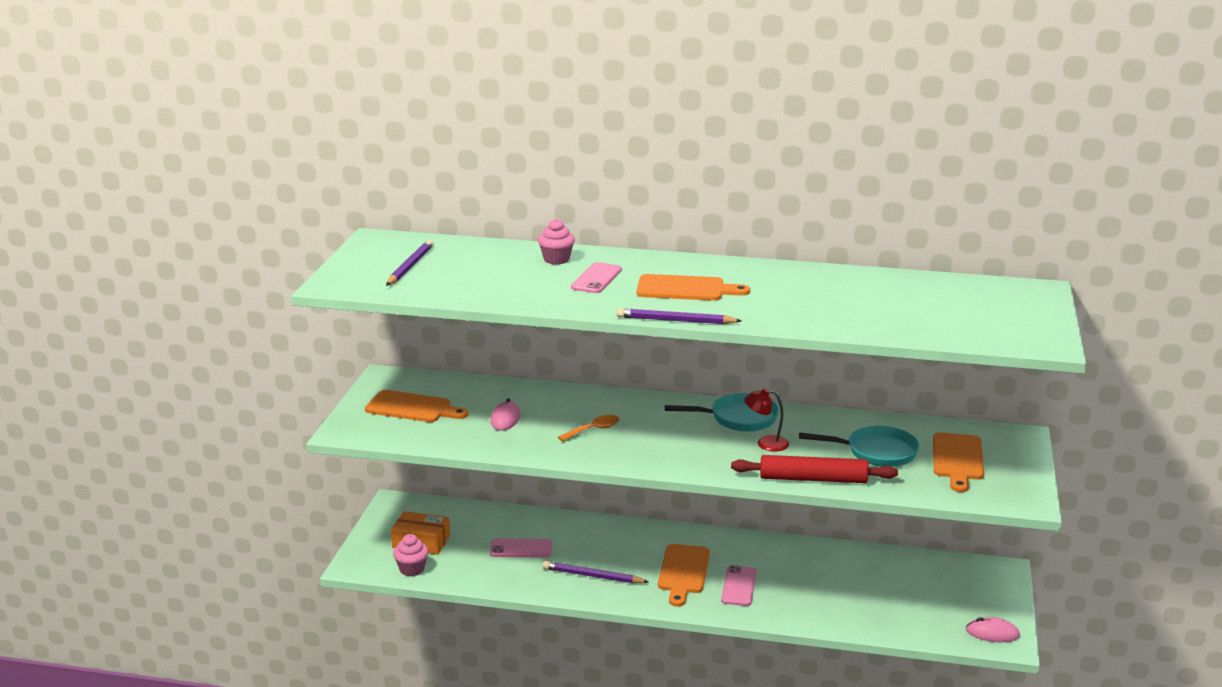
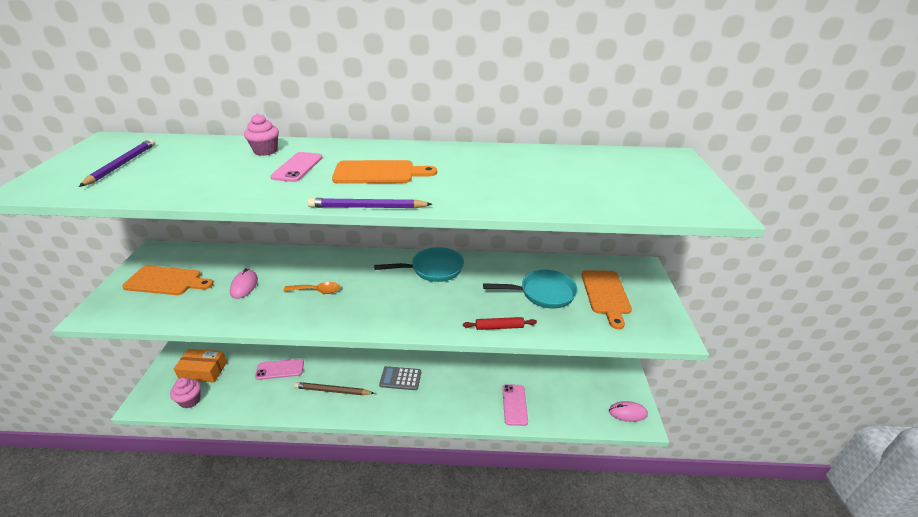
camera: 10 degrees left, 10 degrees up
(592, 576) = (332, 390): purple pencil -> brown pencil
(593, 430) = (317, 291): orange spoon -> orange spoon turned 45 degrees clockwise
(683, 572) = (400, 378): orange cutting board -> grey calculator
(739, 586) = (441, 388): pink phone -> pink phone (514, 404)
(765, 443) = (456, 292): red lamp -> none
(813, 479) = (499, 327): red rolling pin -> red rolling pin, size x0.54

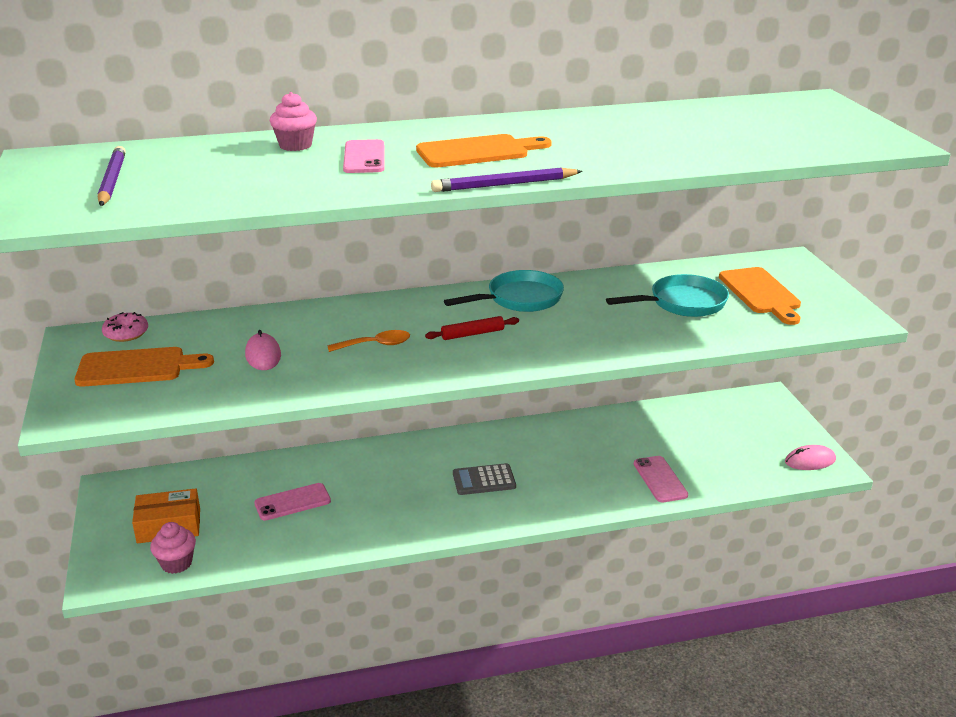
camera: 15 degrees left, 5 degrees down
(182, 253) = (126, 333): none -> pink donut
(332, 390) = (392, 511): brown pencil -> none
(499, 327) = (650, 344): red rolling pin -> red rolling pin (472, 334)

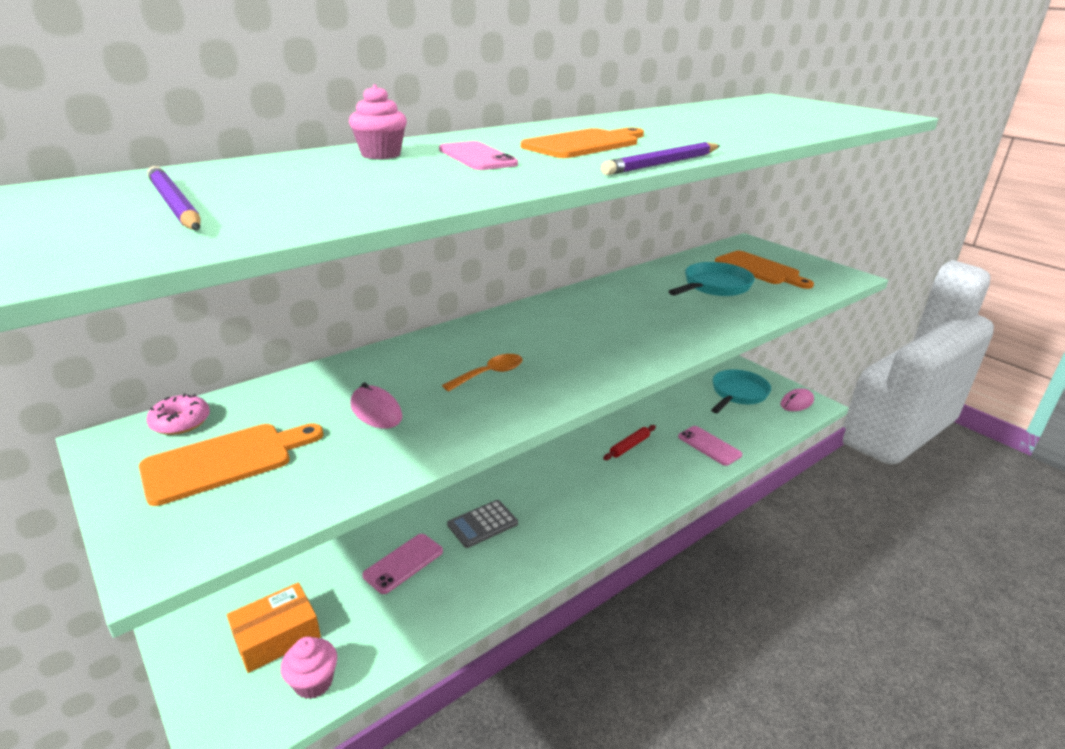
camera: 25 degrees left, 0 degrees up
(472, 334) = (572, 344): red rolling pin -> red rolling pin (629, 446)
(484, 480) = (571, 486): grey calculator -> grey calculator (482, 524)
(519, 299) = (581, 306): turquoise pan -> turquoise pan (737, 394)

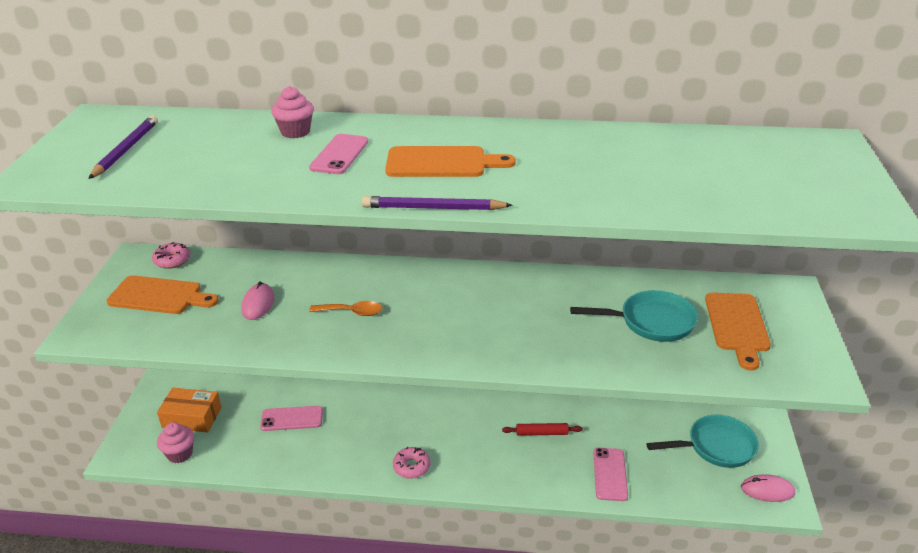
camera: 45 degrees right, 5 degrees up
(482, 524) = (363, 424): grey calculator -> none
(573, 530) = (411, 467): none -> pink donut

